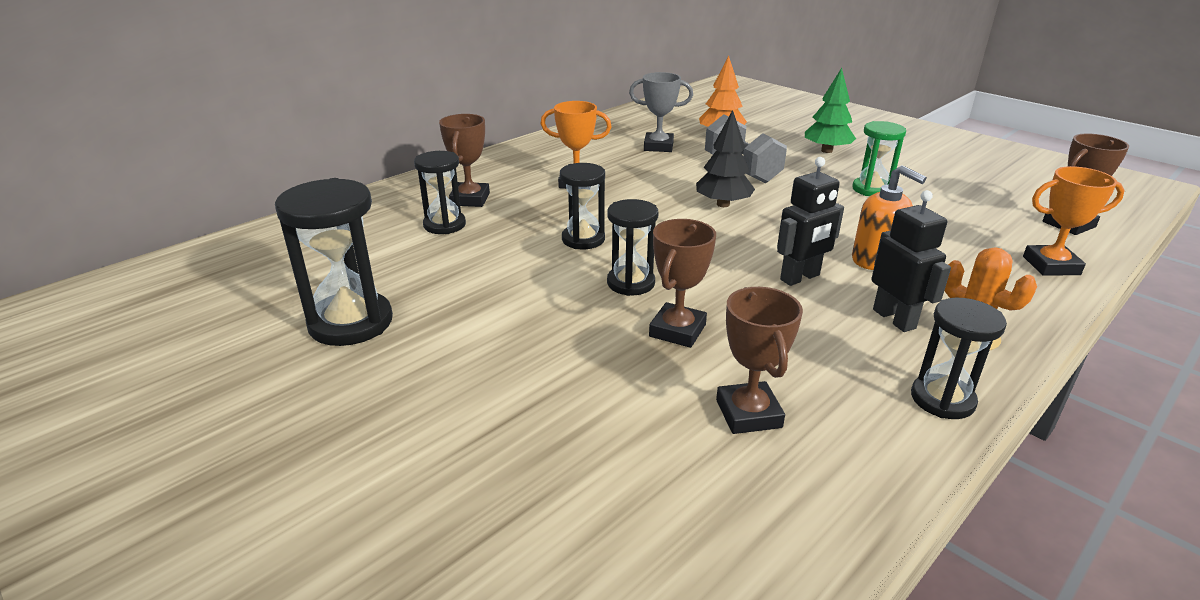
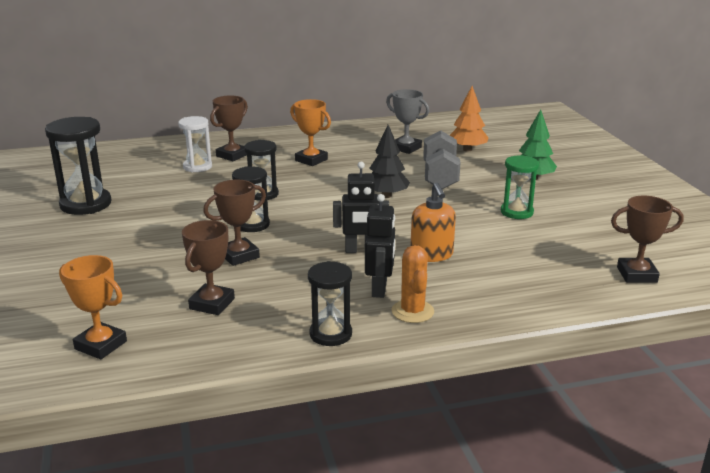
camera: 30 degrees right, 5 degrees down
(444, 225) = (197, 167): black hourglass -> white hourglass
(1051, 266) = (560, 294): orange trophy -> orange trophy (101, 345)

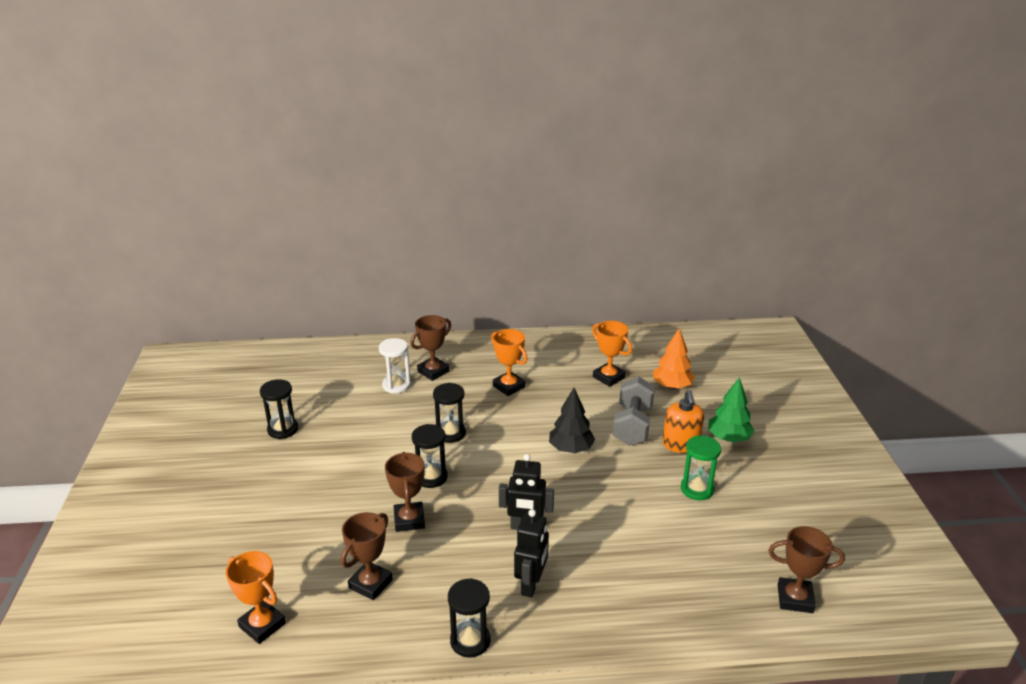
camera: 10 degrees right, 5 degrees up
(86, 204) = (283, 429): black hourglass -> black hourglass, size x0.64
(239, 256) = (409, 520): brown trophy -> brown trophy turned 75 degrees counterclockwise
(406, 148) = (608, 377): grey trophy -> orange trophy
(412, 311) = (555, 621): orange cactus -> none
(431, 255) = (594, 542): orange soap dispenser -> orange soap dispenser (681, 444)

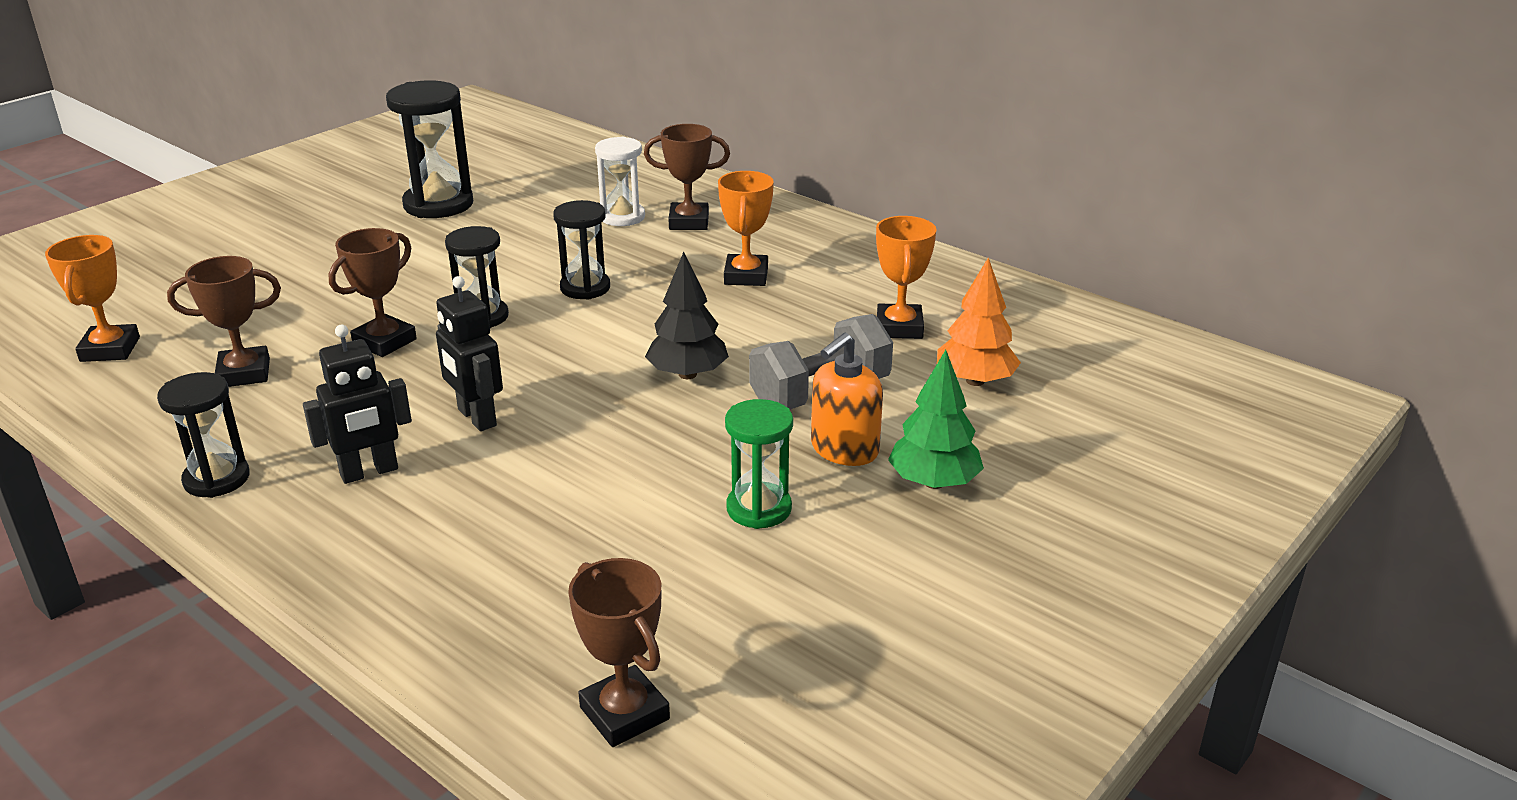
camera: 45 degrees right, 0 degrees up
(283, 429) = (438, 204): black hourglass -> black hourglass, size x1.56

